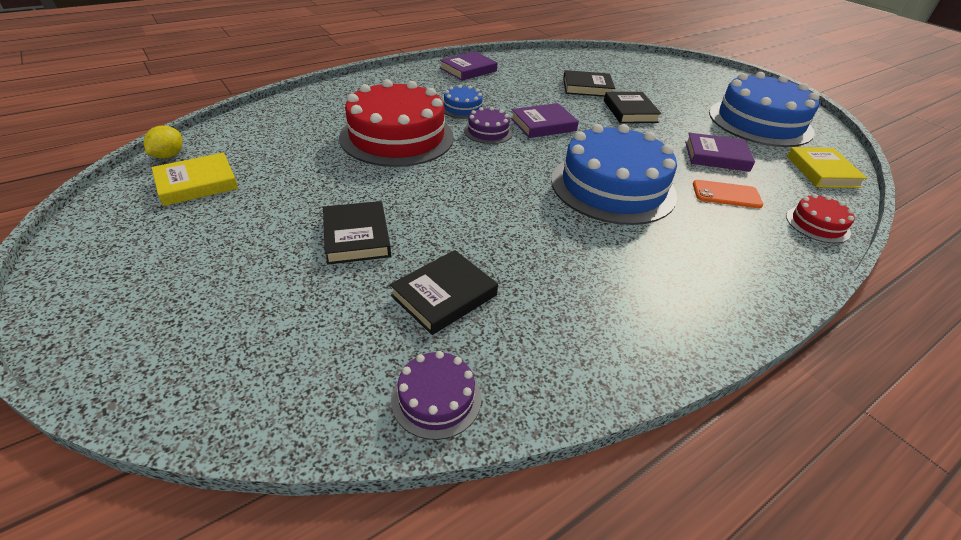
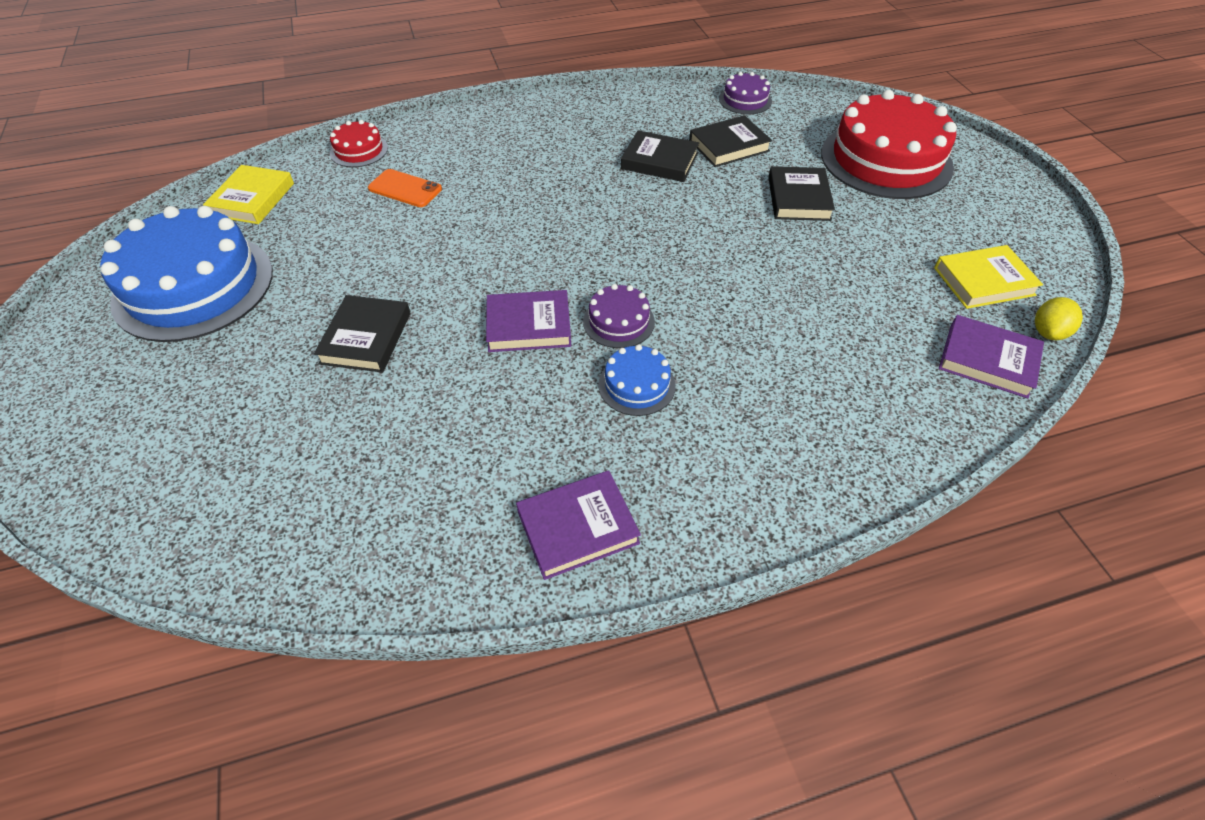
camera: 160 degrees left, 10 degrees up
(397, 137) = (752, 328): red cake -> red cake (886, 160)
(587, 87) = (375, 419): black book -> black book (659, 161)
(613, 187) = (518, 214): blue cake -> none
(716, 156) = (347, 236): purple book -> purple book (987, 360)

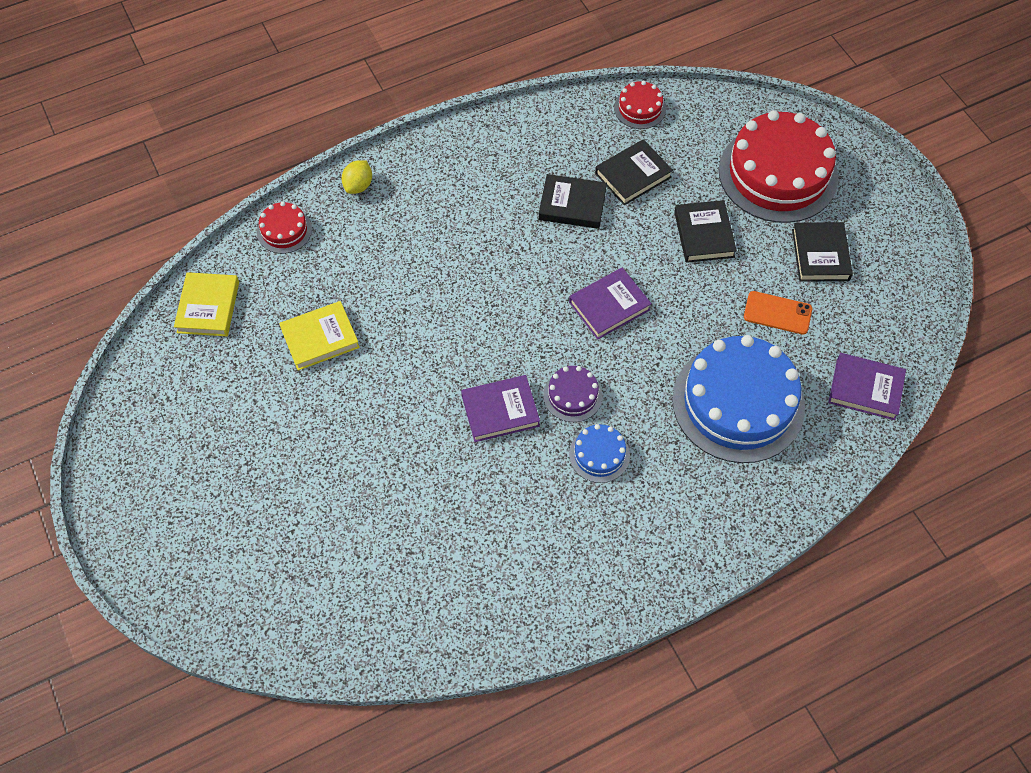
camera: 10 degrees left, 10 degrees up
(194, 286) = (201, 414): blue cake -> blue cake (738, 403)
(366, 338) = (370, 444): black book -> black book (820, 255)
(405, 189) = (346, 274): orange phone -> orange phone (777, 313)
(577, 527) = (581, 581): purple book -> purple book (609, 306)
(745, 100) = (640, 108): purple cake -> red cake
(983, 281) = (863, 308): yellow book -> yellow book (320, 338)
(1048, 332) = (912, 354): yellow lemon -> yellow lemon (358, 185)

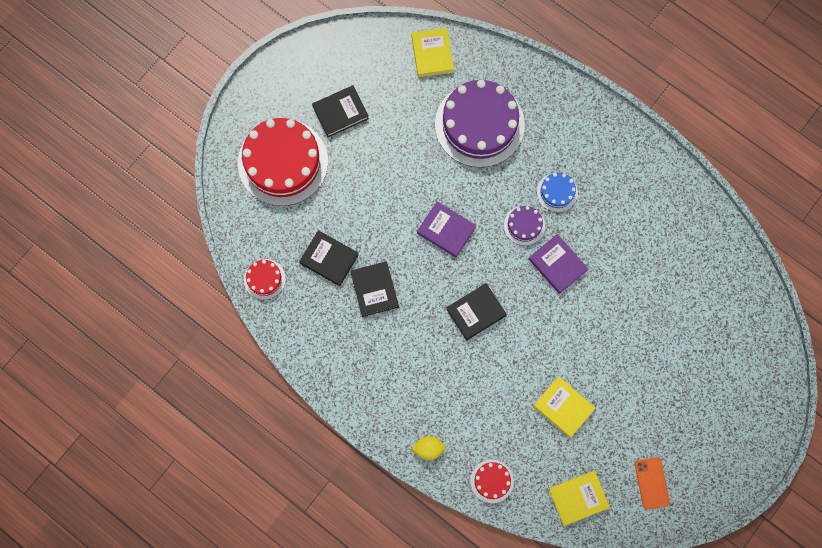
camera: 115 degrees left, 15 degrees up
(704, 234) = (358, 192): black book -> black book (476, 312)
(738, 403) = (479, 124): blue cake -> purple cake
(777, 313) = (400, 124): orange phone -> orange phone (651, 483)
(865, 388) = (432, 54): purple book -> yellow book

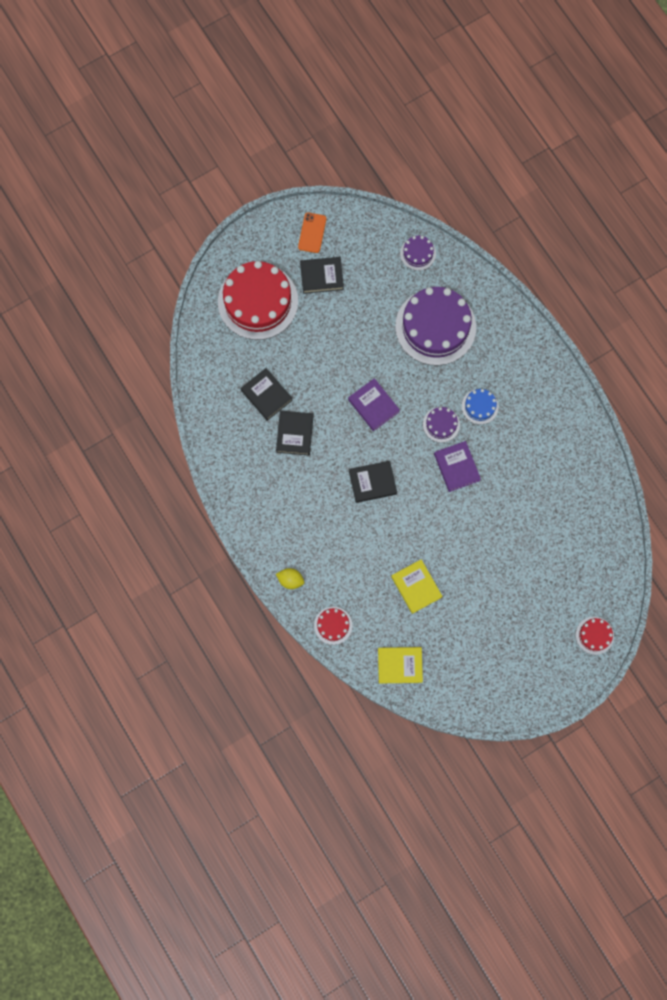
camera: 20 degrees right, 0 degrees up
(264, 279) = (207, 393): red cake -> red cake (594, 635)
(432, 54) = (418, 253): yellow book -> purple cake
(651, 483) = (466, 675): orange phone -> orange phone (312, 233)

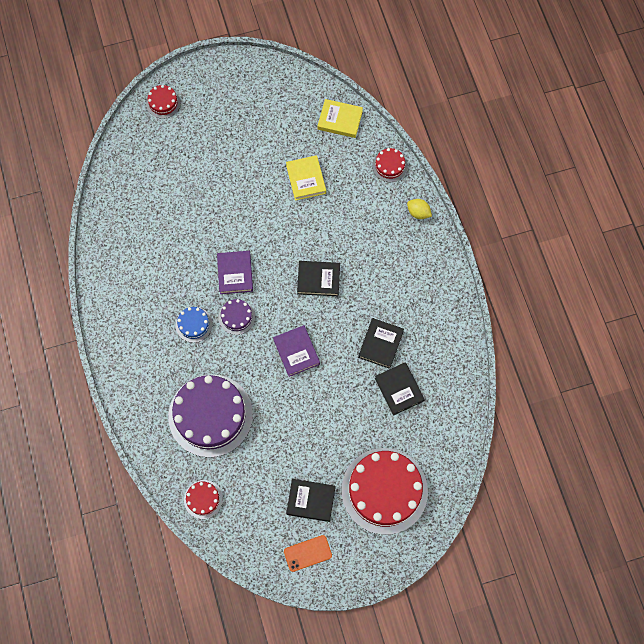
camera: 165 degrees left, 5 degrees down
(312, 233) = (307, 553): orange phone -> orange phone turned 45 degrees clockwise
(418, 253) = (203, 499): purple cake -> red cake

